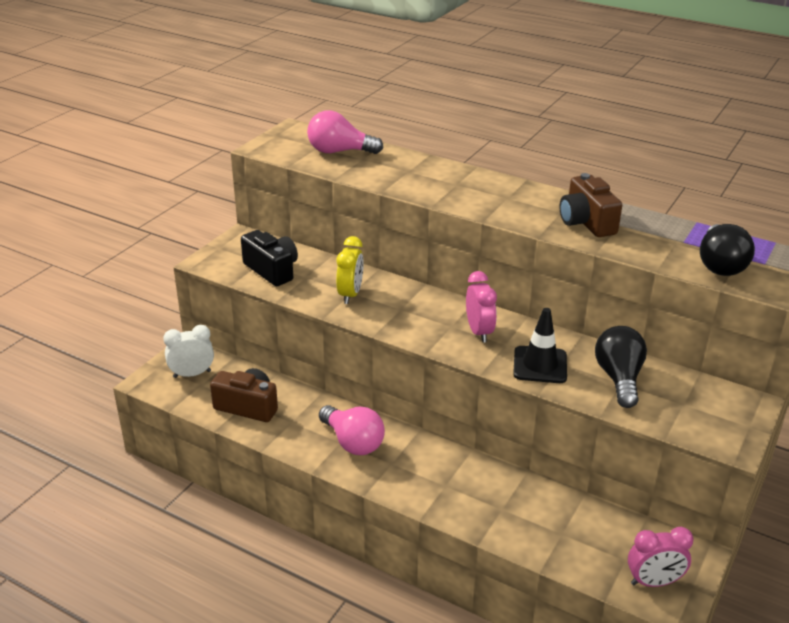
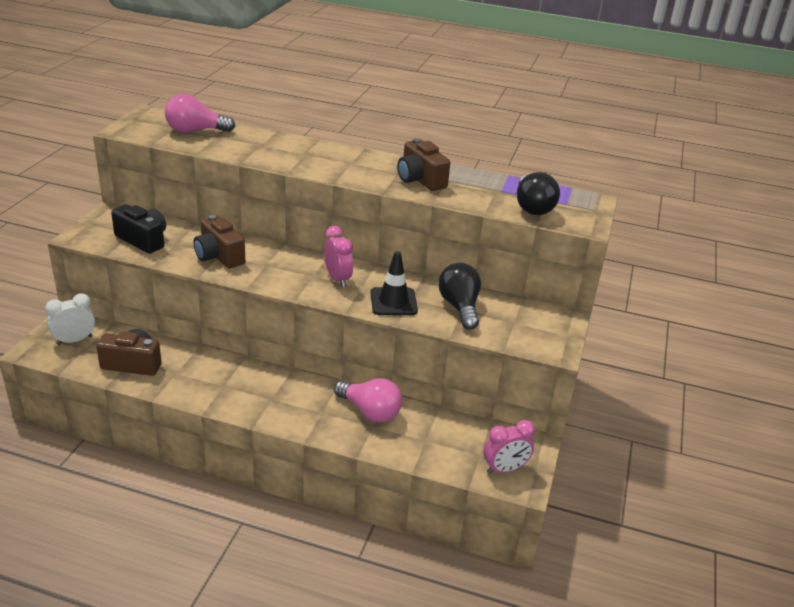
camera: 15 degrees left, 0 degrees up
(350, 294) = (219, 256): yellow clock -> brown camera
(353, 442) = (234, 385): pink light bulb -> pink light bulb (370, 411)

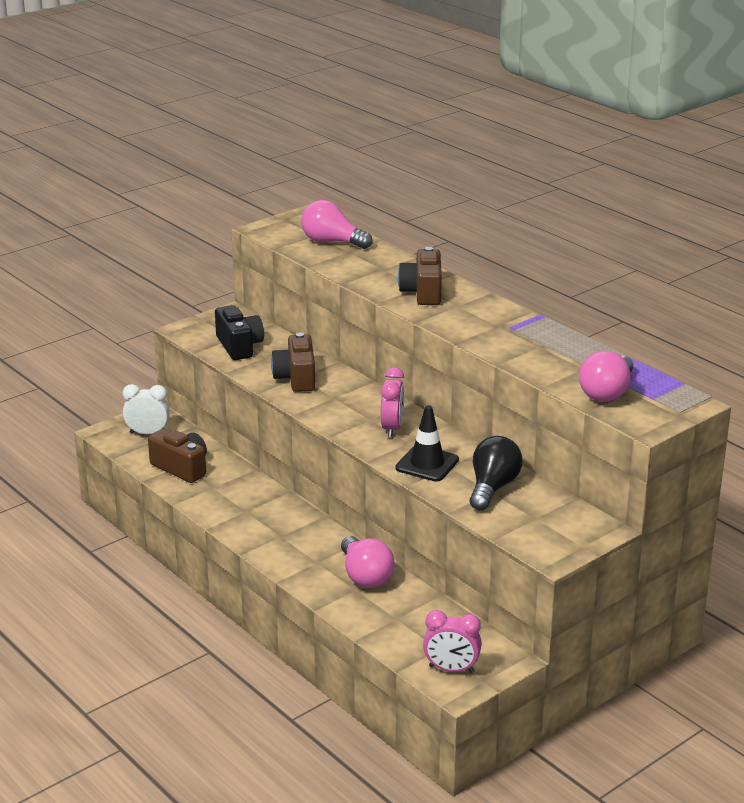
camera: 35 degrees right, 5 degrees down
(420, 180) = (513, 338): brown camera -> brown camera (423, 292)
(532, 207) = (607, 393): black light bulb -> pink light bulb

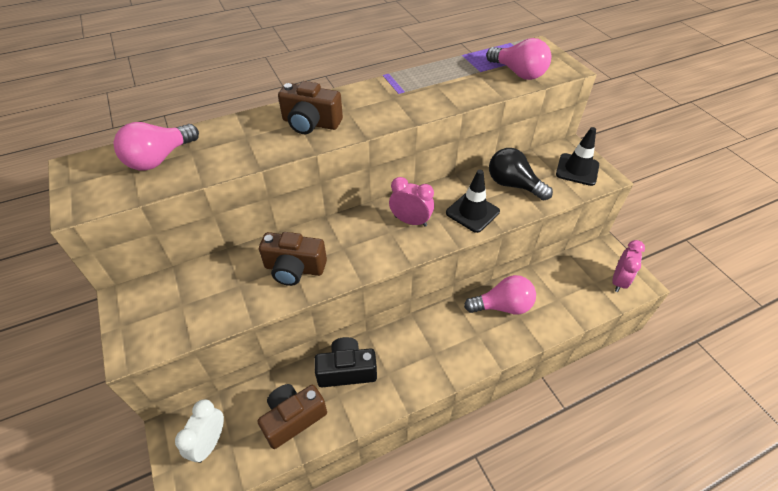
camera: 75 degrees left, 20 degrees up
(239, 346) = (203, 303): black camera -> black camera (347, 370)
(554, 534) = (577, 169): none -> black traffic cone

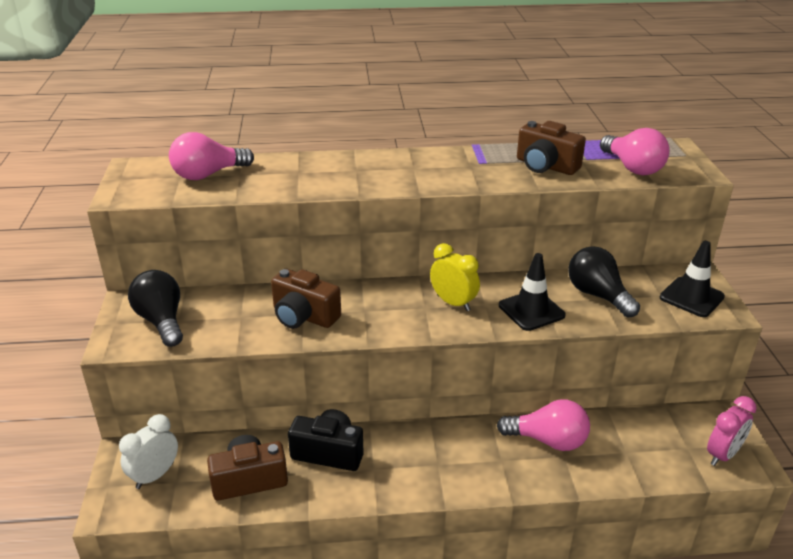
camera: 20 degrees right, 15 degrees down
(166, 311) = (161, 321): none -> black light bulb
(311, 123) = (369, 172): brown camera -> brown camera (545, 166)
(410, 221) = (453, 303): pink clock -> yellow clock

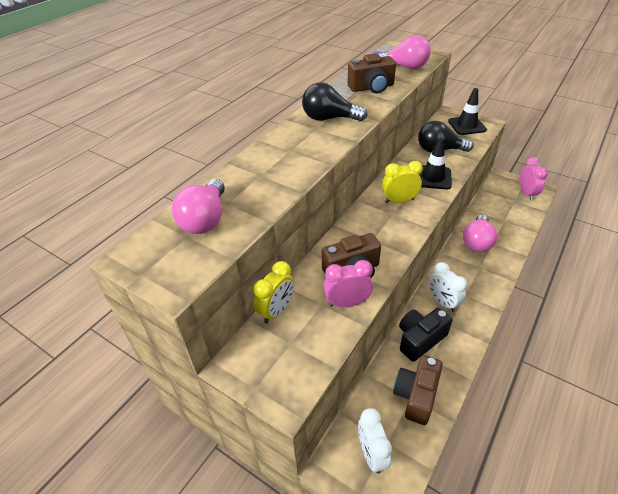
camera: 50 degrees left, 10 degrees up
(161, 321) = (283, 354): black light bulb -> black light bulb (329, 118)
(208, 296) = (276, 311): none -> yellow clock
(256, 330) = (347, 303): none -> pink clock
(404, 449) = (442, 302): none -> white clock
(548, 440) = (477, 242): pink light bulb -> pink light bulb turned 150 degrees clockwise

